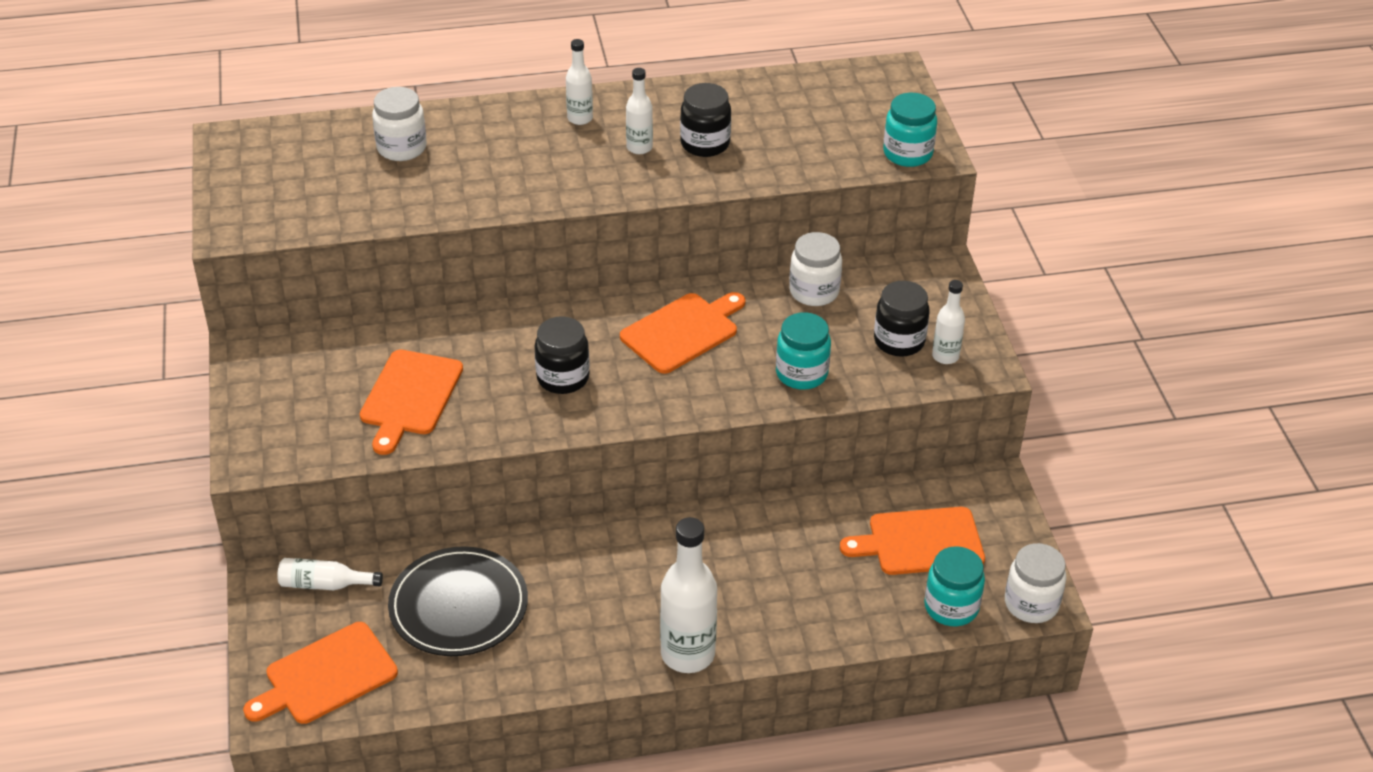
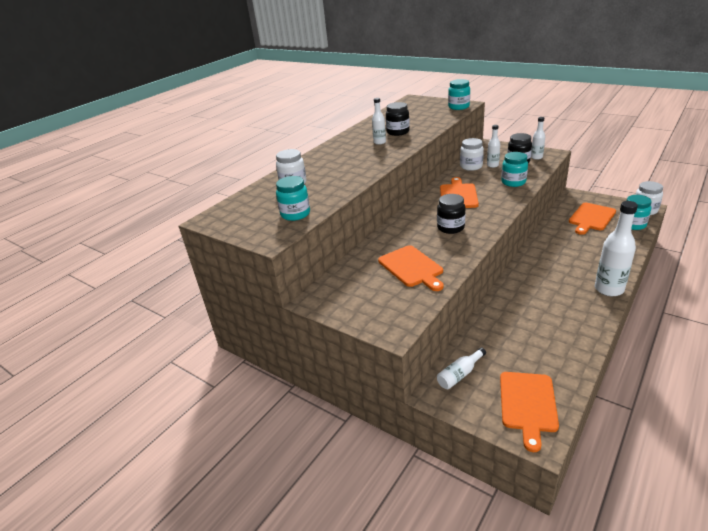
camera: 40 degrees left, 10 degrees down
(315, 208) = (295, 214): none -> turquoise jar
(458, 606) = (518, 338): black plate -> none
(580, 118) = (343, 147): white bottle -> white bottle (492, 165)

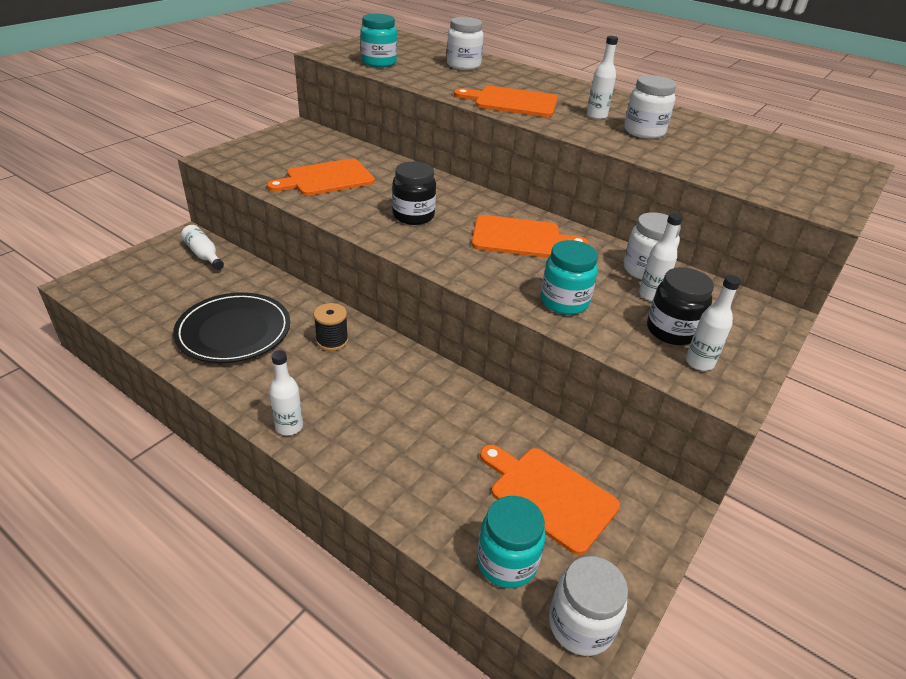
camera: 85 degrees right, 5 degrees up
(398, 132) = (644, 132): black jar -> white jar
(458, 107) = (803, 199): turquoise jar -> none
(528, 404) = (129, 288): orange cutting board -> orange cutting board (512, 102)
(529, 288) = (332, 341): none -> black spool
(545, 330) = (234, 331): none -> black plate
(609, 289) = (289, 426): white bottle -> white bottle, size x0.55

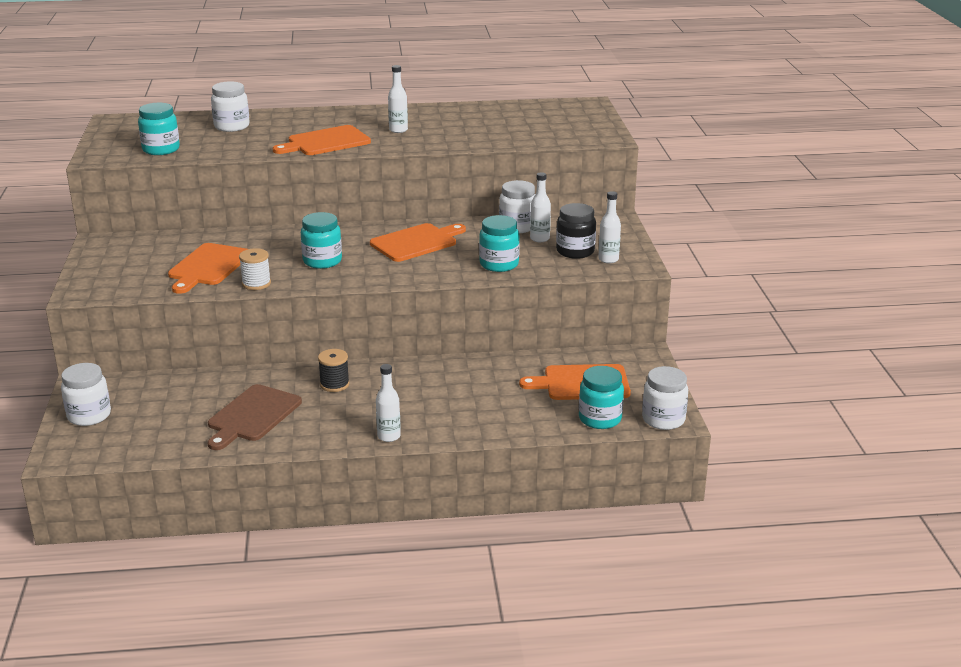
camera: 40 degrees left, 10 degrees down
(203, 255) = (125, 388): white bottle -> none
(234, 331) = (252, 416): black plate -> brown cutting board
(331, 210) = (256, 284): none -> white spool
(413, 216) = (322, 261): black jar -> turquoise jar
(644, 132) = (445, 130): white jar -> white jar (89, 416)

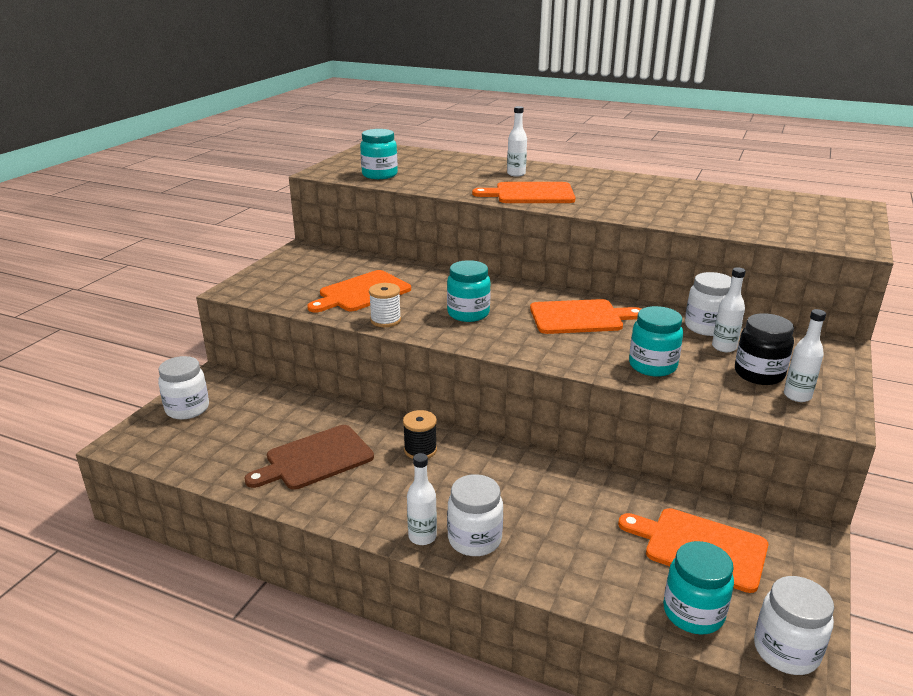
camera: 30 degrees right, 0 degrees up
(232, 126) = (461, 167): white jar -> white jar (474, 539)
(398, 130) = (614, 196): white bottle -> white bottle (516, 174)

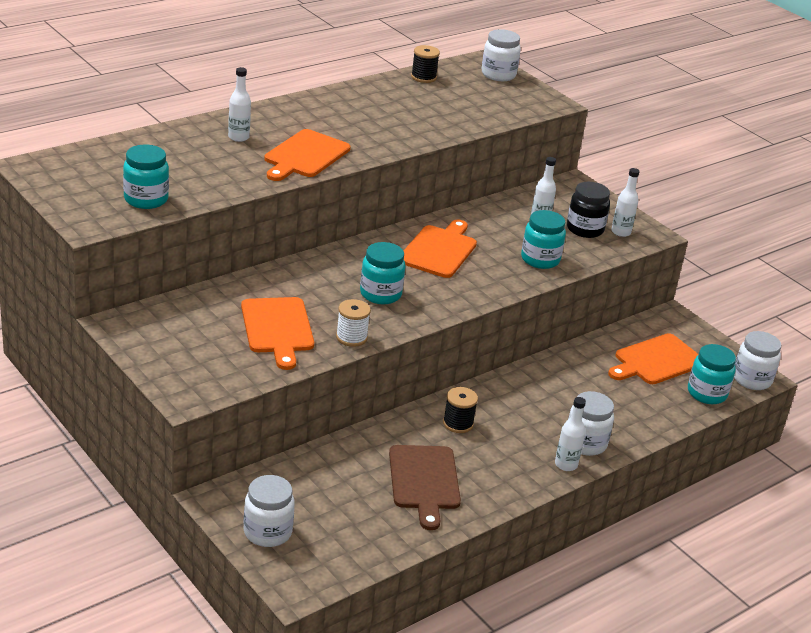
camera: 65 degrees left, 5 degrees up
(706, 327) = (505, 211): white jar -> white jar (498, 75)
(759, 195) = (423, 77): none -> black spool

